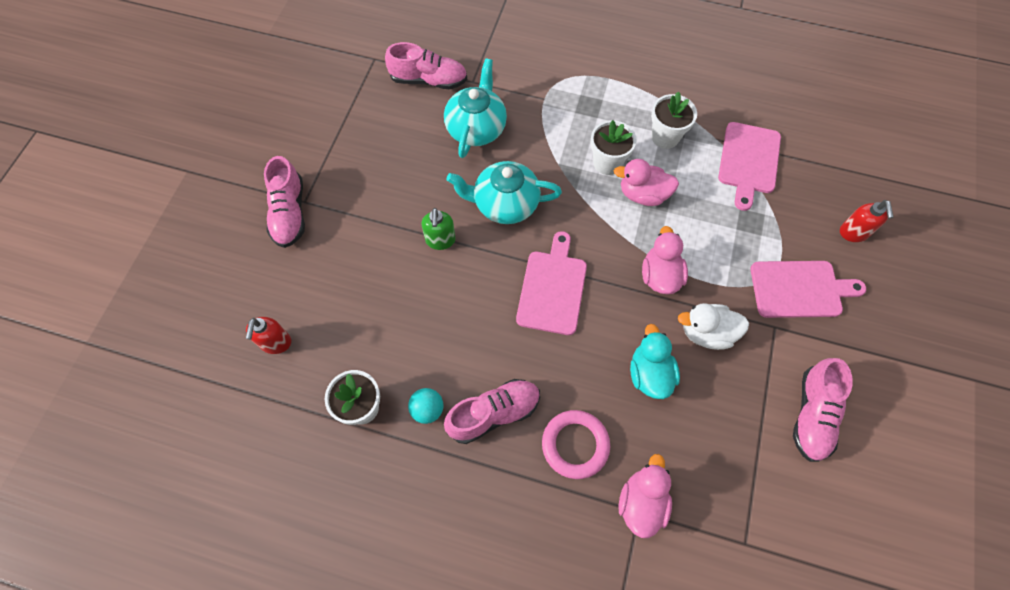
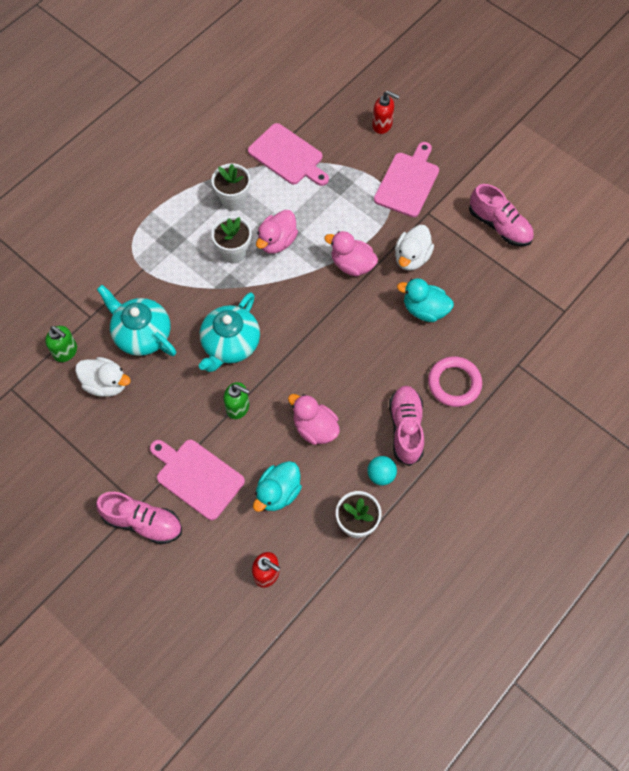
camera: 65 degrees left, 0 degrees up
(365, 316) = (278, 493): none -> turquoise duck
(412, 123) = (106, 384): none -> white duck
(429, 80) = (66, 352): pink shoe -> green soap dispenser
(552, 288) = (324, 343): pink cutting board -> pink cutting board (197, 477)
(641, 502) = (512, 360): pink duck -> pink duck (315, 428)

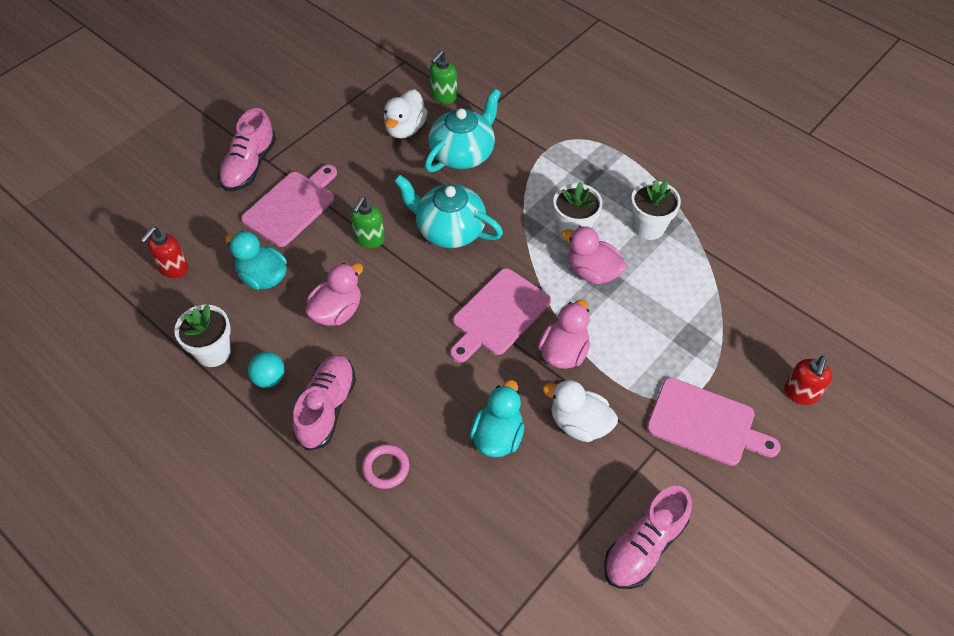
camera: 90 degrees right, 10 degrees down
(288, 156) = (725, 282): pink cutting board -> pink cutting board (498, 314)
(406, 428) = (327, 408): pink shoe -> pink shoe turned 75 degrees counterclockwise
(454, 383) = (386, 468): pink ring -> pink ring, size x0.65

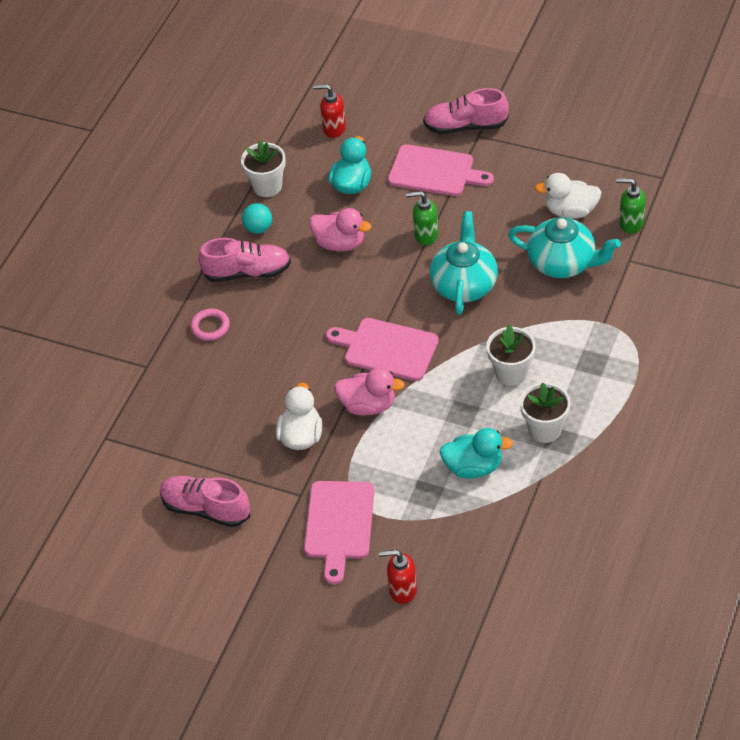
camera: 75 degrees right, 5 degrees down
(497, 436) = (266, 386): turquoise duck -> turquoise duck (473, 467)
(592, 272) = (467, 401): pink duck -> none

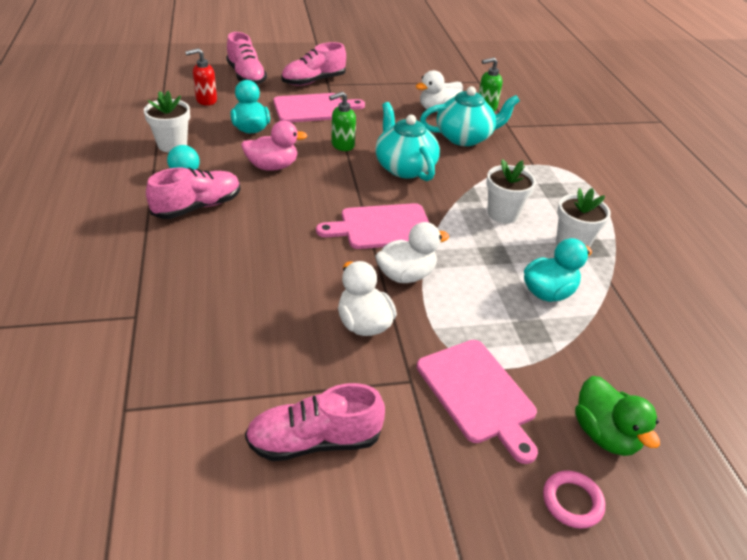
camera: 40 degrees left, 10 degrees down
(210, 327) = (189, 259): pink ring -> pink ring (572, 501)
(368, 405) = (406, 275): pink duck -> white duck
(398, 99) = (246, 76): none -> pink shoe
(402, 590) = (604, 434): red soap dispenser -> green duck

